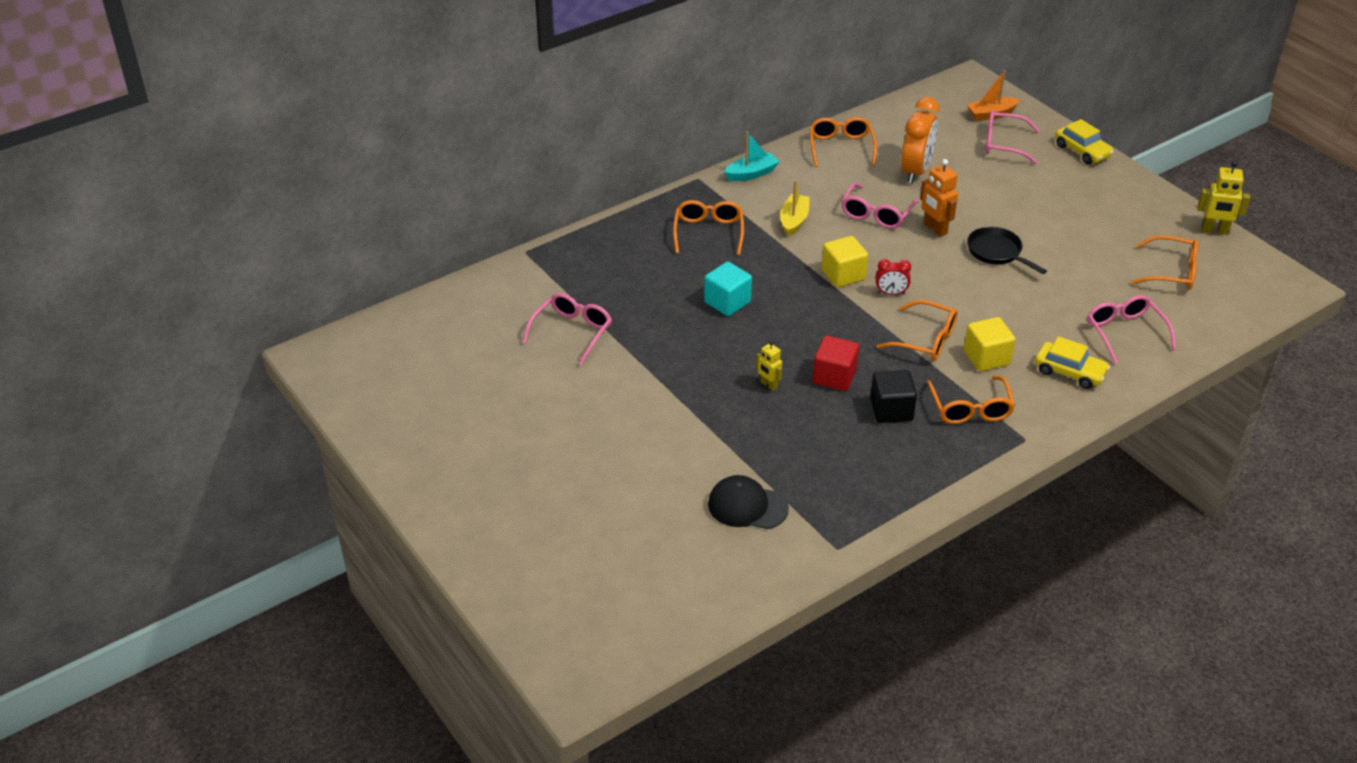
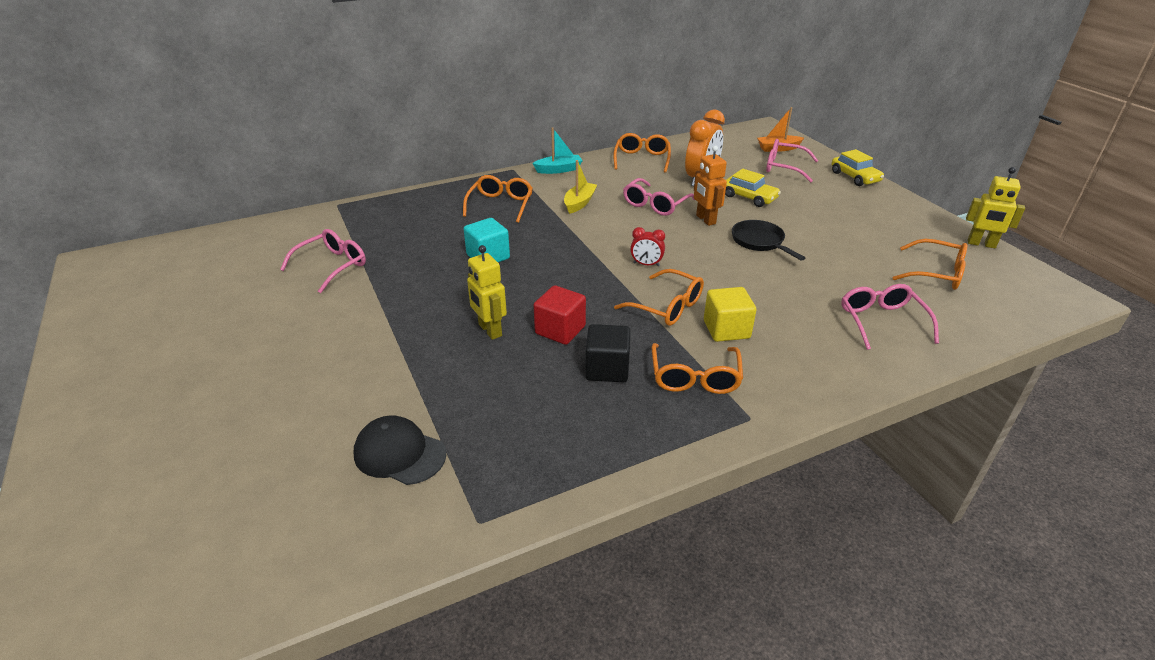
camera: 10 degrees right, 5 degrees down
(768, 385) = (489, 330): yellow robot -> yellow robot, size x1.61
(843, 275) = (606, 246): yellow cube -> none
(1069, 372) = (815, 353): yellow car -> yellow car (749, 197)

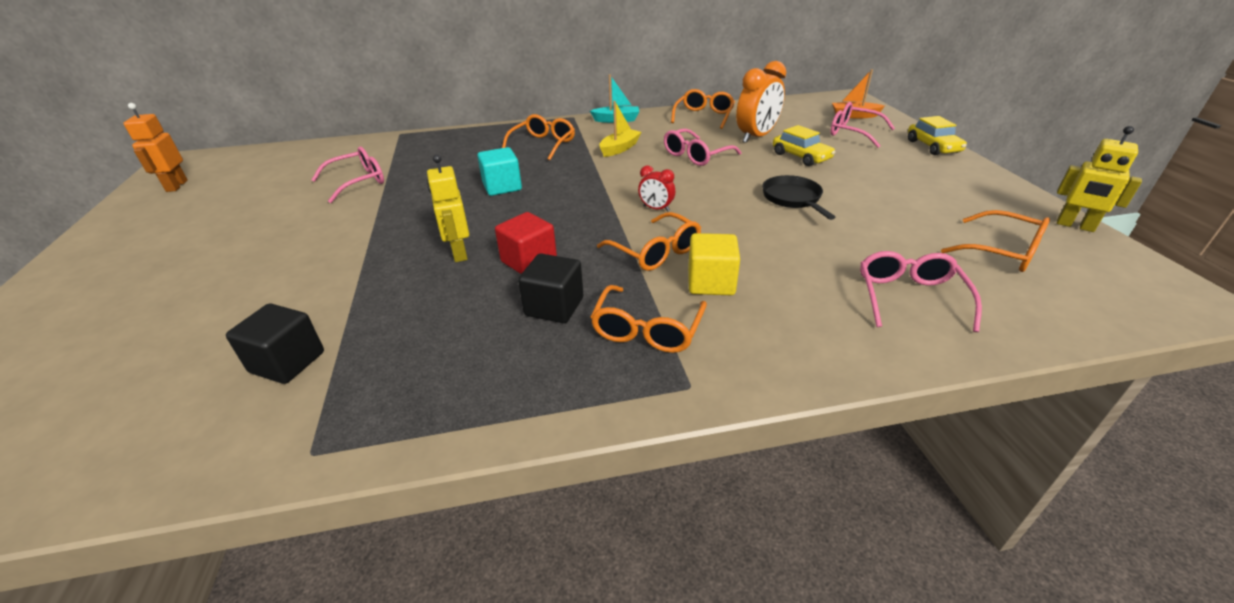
camera: 15 degrees right, 0 degrees up
(399, 453) = (287, 362): black cap -> black cube
(705, 219) = (742, 173): orange robot -> orange robot (176, 186)

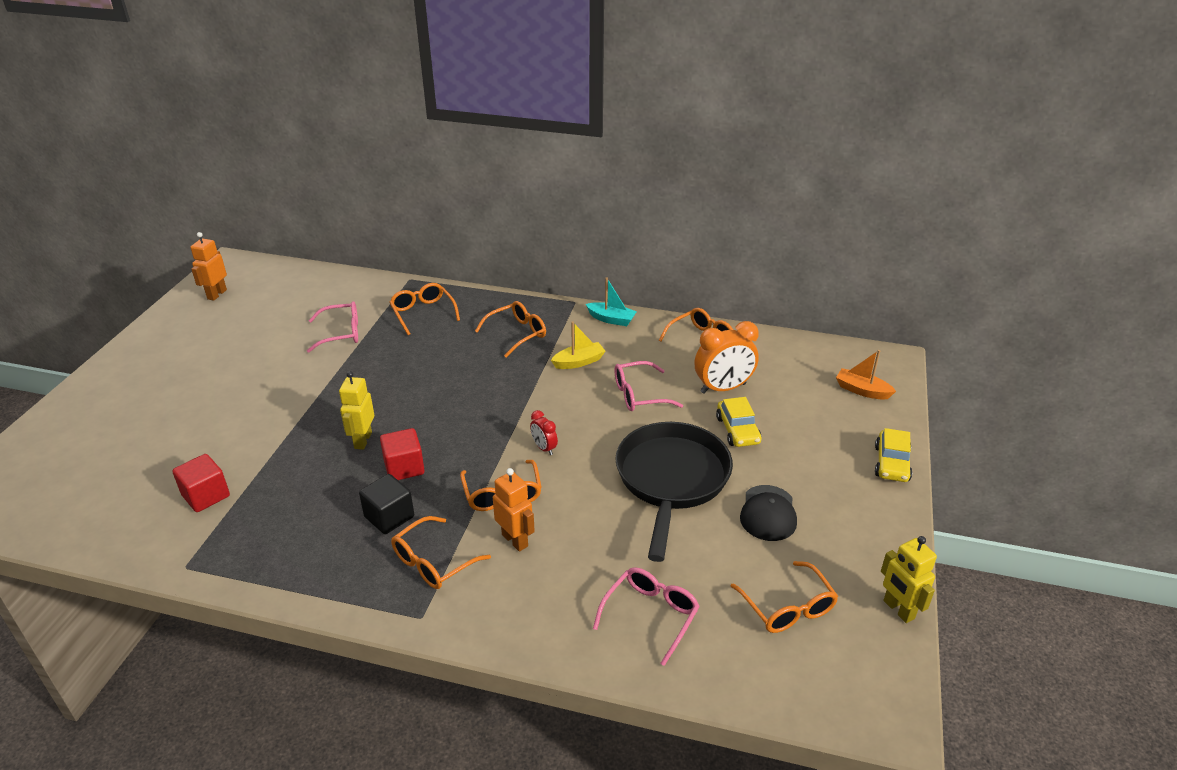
camera: 25 degrees right, 0 degrees up
(287, 362) = (206, 496): black cube -> red cube
(436, 151) = (423, 313): none -> orange glasses
(502, 187) = (443, 378): turquoise cube -> none
(711, 283) = (515, 540): yellow cube -> orange robot
(793, 199) = (671, 480): black pan -> black pan, size x2.00
(853, 133) = (830, 415): pink glasses -> none
(895, 197) = (768, 513): none -> black cap

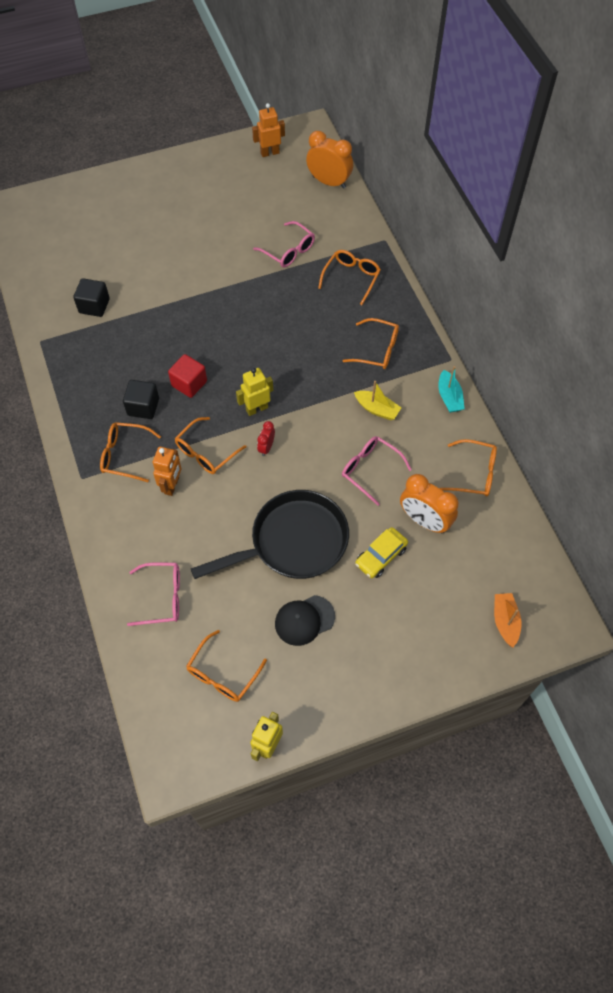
camera: 55 degrees right, 25 degrees up
(206, 496) = (94, 306): red cube -> black cube
(304, 279) = (329, 182): none -> orange clock
(362, 440) = (196, 344): yellow robot -> yellow robot (257, 409)
(891, 463) = (424, 681): yellow car -> none

